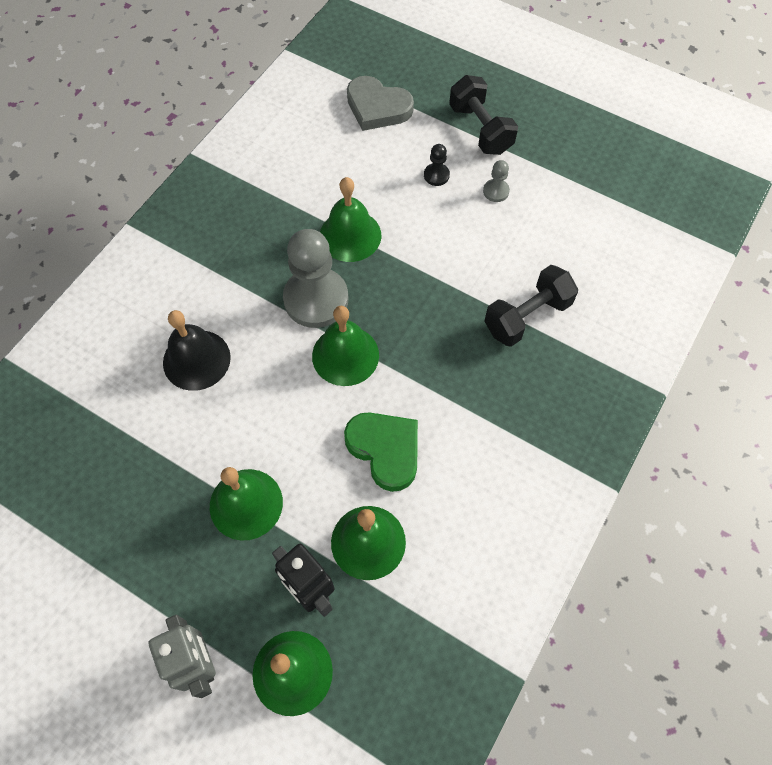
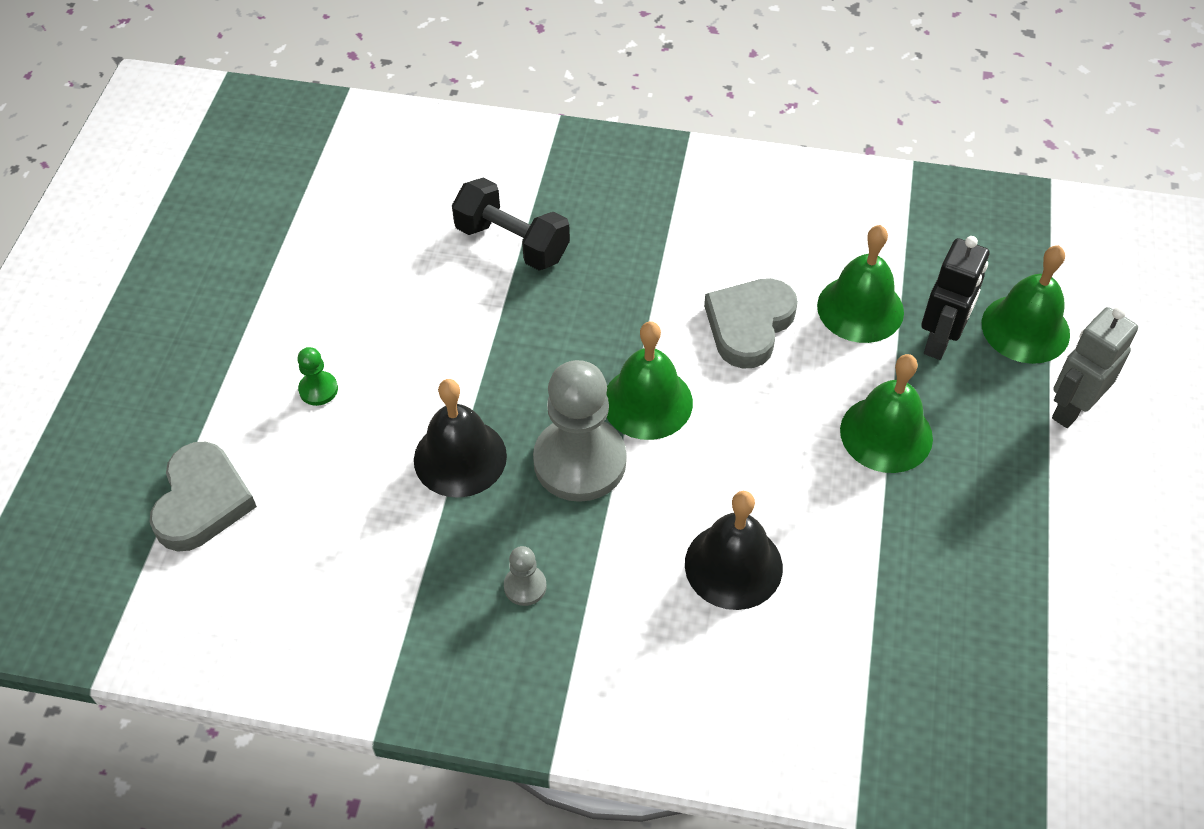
camera: 110 degrees left, 10 degrees down
(350, 235) = (460, 457): green bell -> black bell
(385, 450) = (749, 325): green heart -> grey heart
(436, 175) = (318, 389): black pawn -> green pawn
(480, 129) = (216, 362): black dumbbell -> none
(496, 191) = (326, 317): grey pawn -> grey pawn (525, 586)

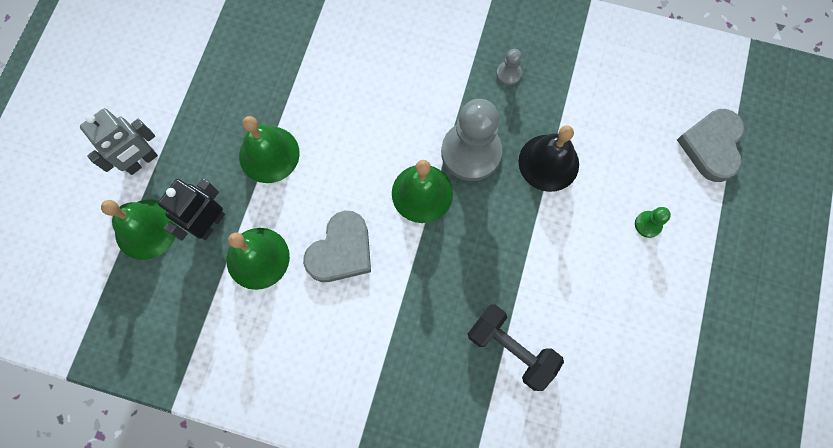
camera: 175 degrees left, 20 degrees up
(733, 565) = (384, 75): black bell -> none

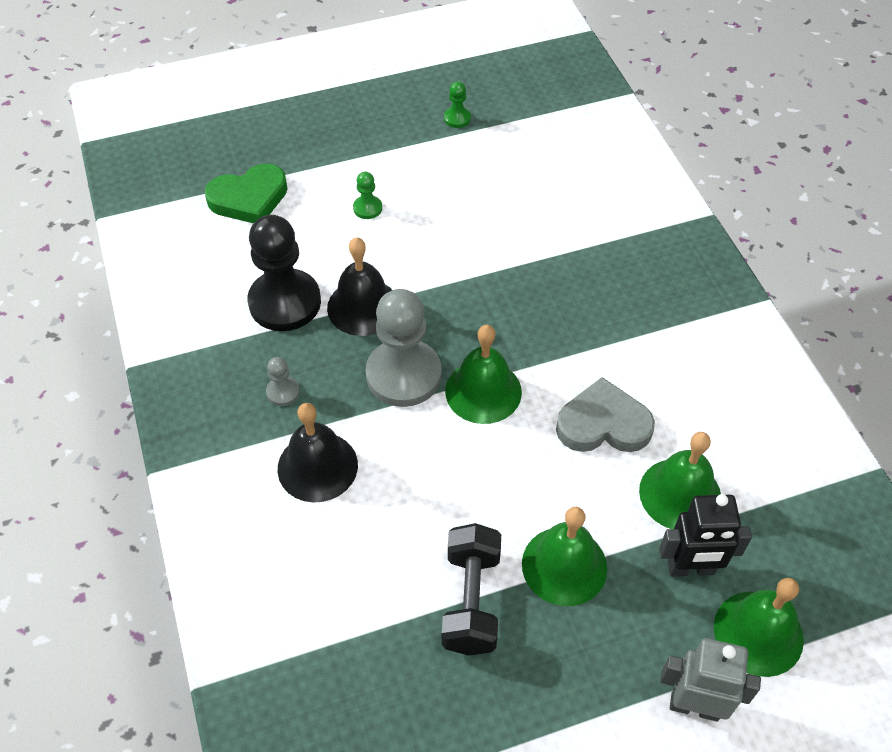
camera: 125 degrees left, 20 degrees down
(437, 63) = (317, 466): none -> black bell
(511, 349) = (567, 245): black dumbbell -> black dumbbell (471, 600)
(586, 115) = (285, 302): none -> black pawn
(711, 146) = (249, 198): grey heart -> green heart
(716, 366) = (457, 118): none -> green pawn

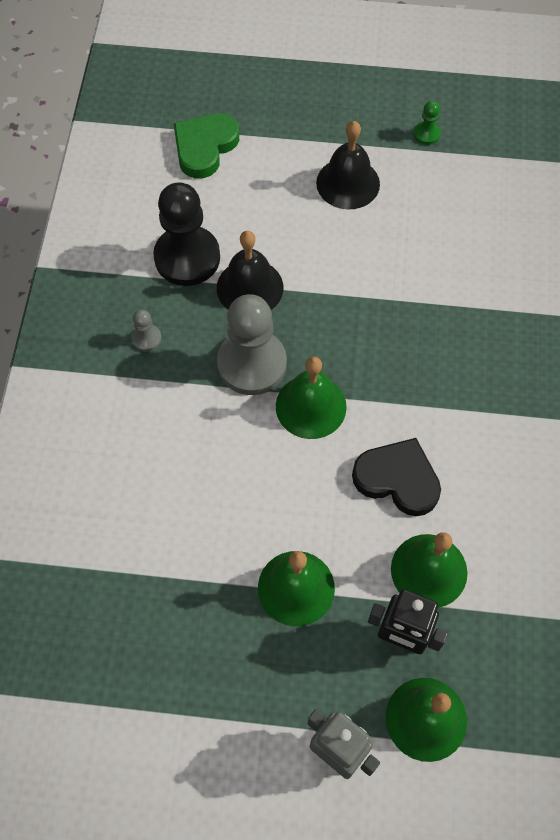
camera: 25 degrees right, 10 degrees up
(249, 198) = (204, 147): green heart -> green heart turned 120 degrees clockwise
(317, 466) = (142, 415): black bell -> black bell (348, 183)
(367, 208) = (300, 195): green pawn -> none
(471, 600) = (205, 582): black dumbbell -> none
(603, 424) = (397, 479): grey heart -> black heart

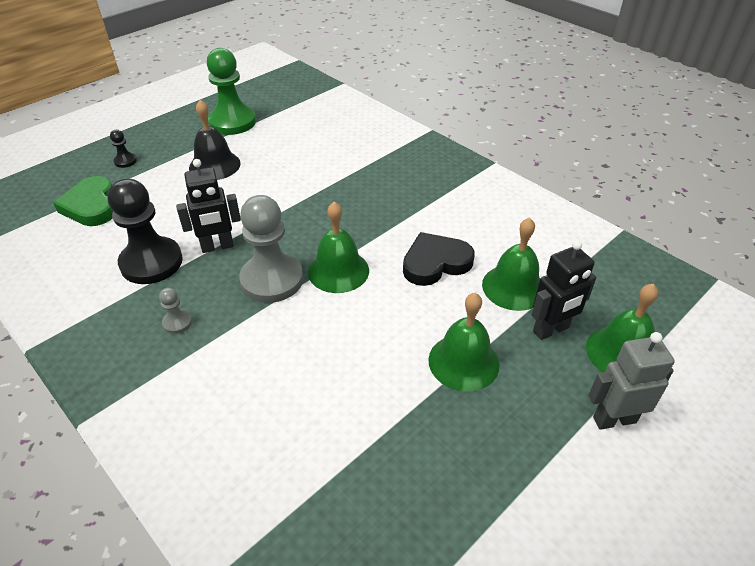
camera: 50 degrees left, 20 degrees down
(250, 287) = (217, 247): black bell -> black robot
(281, 110) = (125, 161): none -> black pawn
(426, 134) = (232, 122): green pawn -> green pawn, size x2.31

